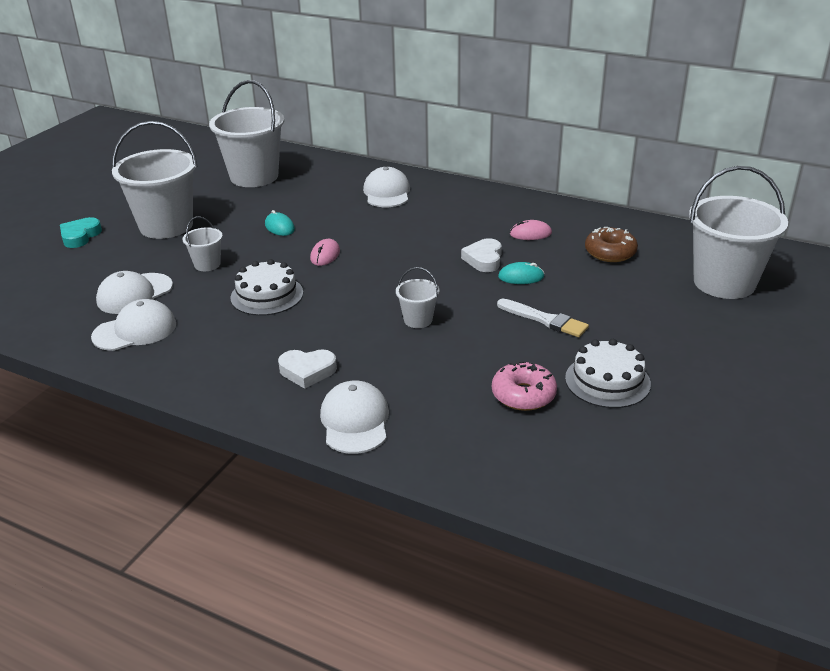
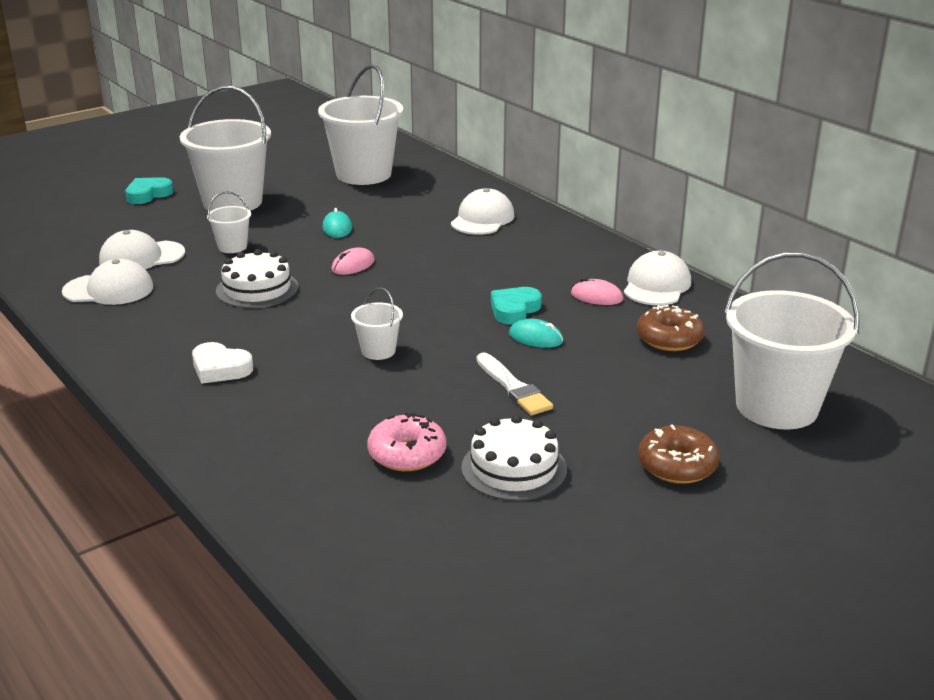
camera: 25 degrees right, 5 degrees down
(355, 421) = (215, 427): white cap -> white cap (656, 285)
(484, 259) = (514, 310): white heart -> turquoise heart
(707, 344) = (677, 465): none -> brown donut

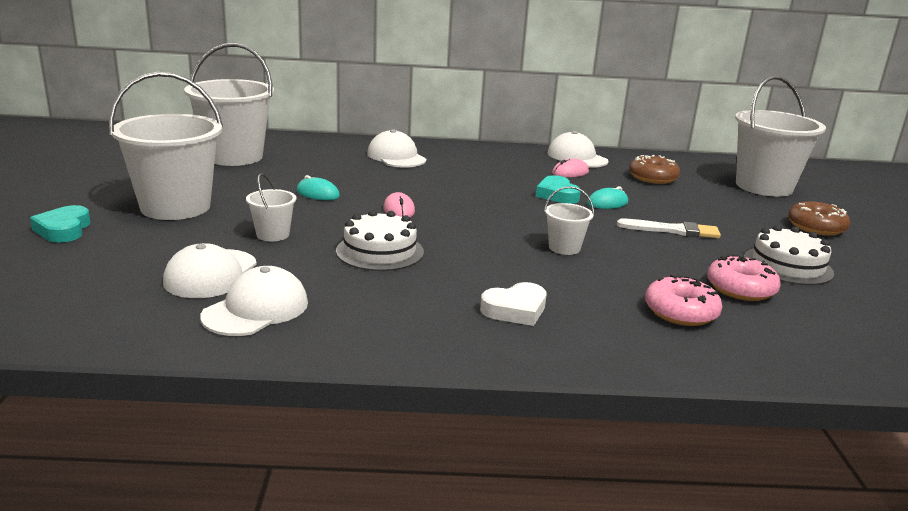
camera: 55 degrees left, 5 degrees down
(309, 436) = (680, 312): none -> pink donut

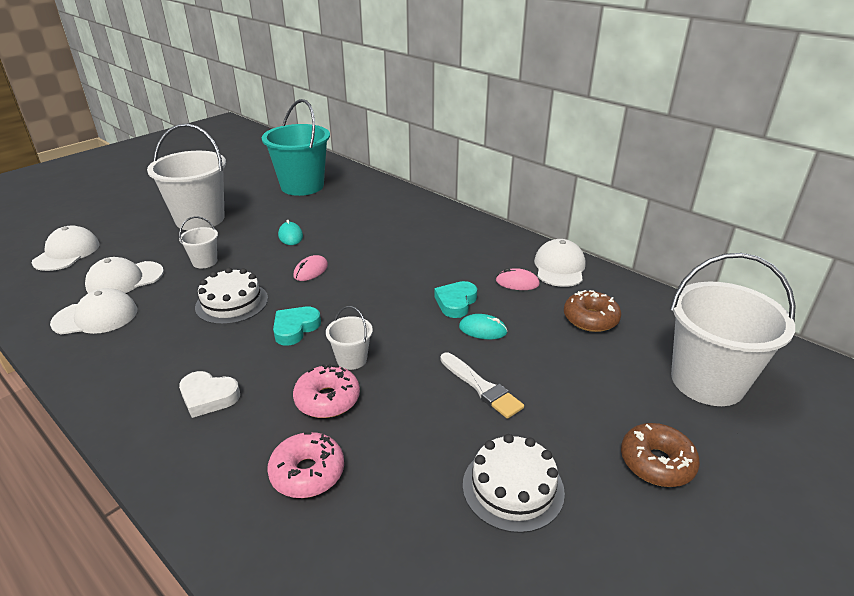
camera: 45 degrees right, 10 degrees up
(63, 229) = (127, 217): turquoise heart -> turquoise heart (295, 328)
(234, 157) = (302, 186): white bucket -> turquoise bucket
(396, 157) = (404, 218): white cap -> white cap (67, 253)
(740, 289) = (407, 483): pink donut -> pink donut (327, 399)

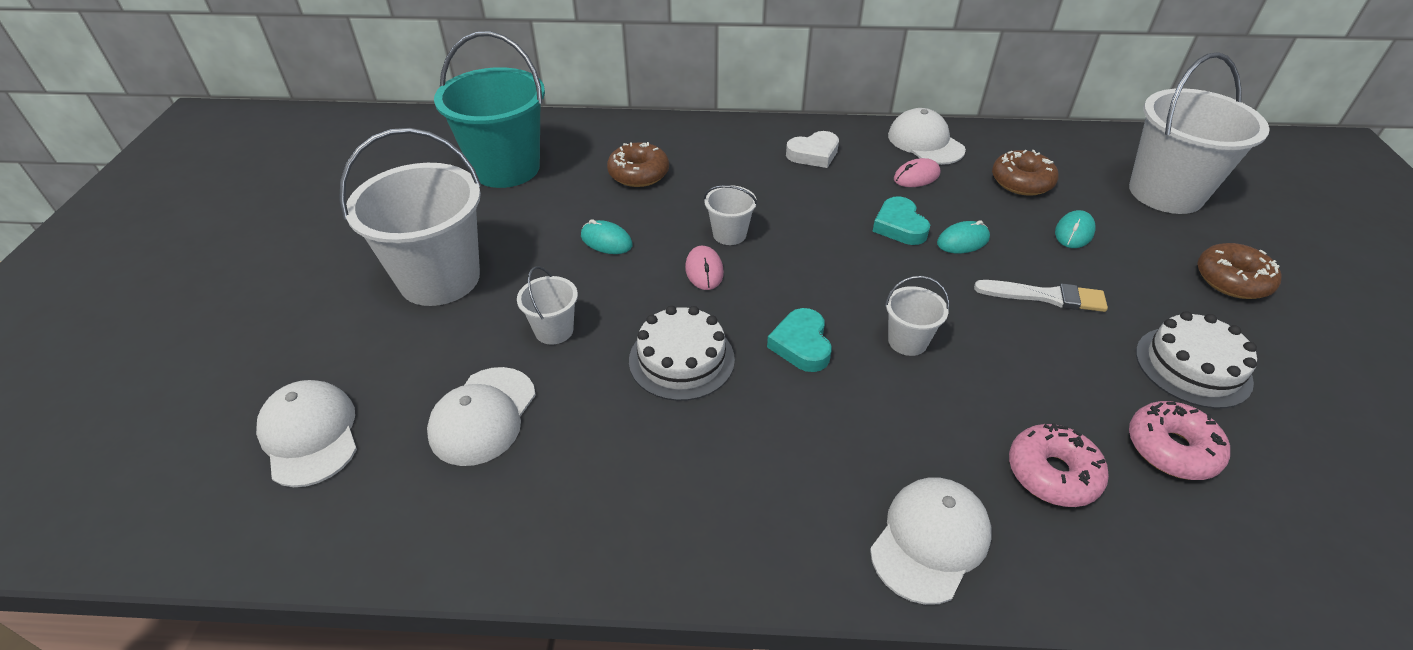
camera: 40 degrees left, 10 degrees up
(96, 317) = (536, 486): white cap -> white cap (930, 540)
(208, 397) = (846, 476): white heart -> white heart (813, 154)
(327, 399) = (954, 395): pink donut -> pink donut (1171, 449)
(352, 261) = (729, 234): none -> white bucket
(358, 213) = (638, 174): none -> brown donut
(575, 365) = (1074, 232): none -> turquoise mouse

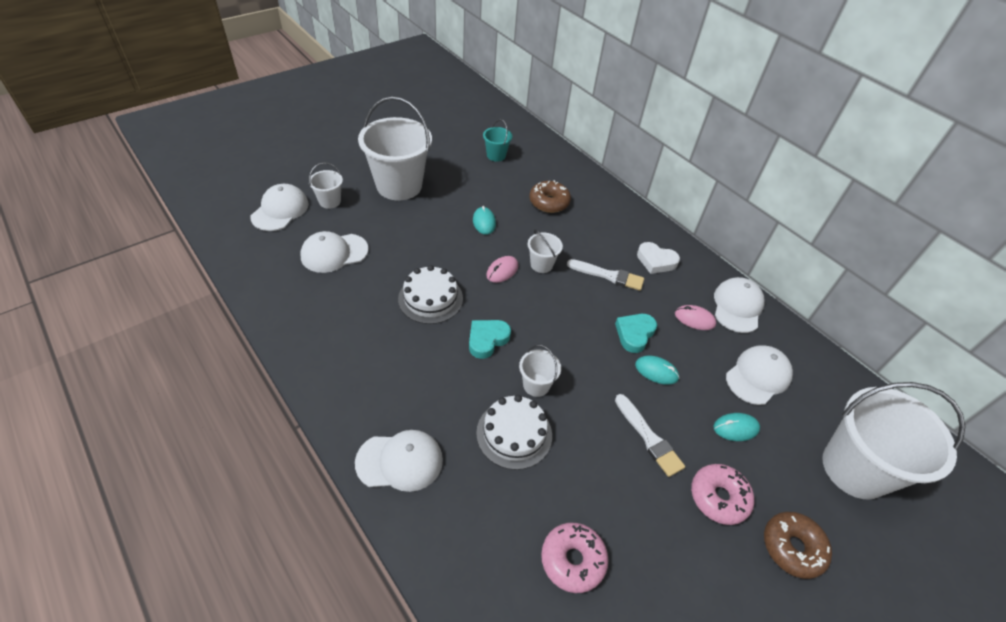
camera: 45 degrees right, 5 degrees up
(506, 168) = (496, 155): turquoise bucket -> turquoise bucket, size x0.45
(554, 330) = (405, 243): white bucket -> white bucket (330, 201)
(799, 196) = (608, 275): none -> white brush
(1021, 182) = (758, 376): brown donut -> white cap
(1052, 473) = (495, 501): pink donut -> pink donut (718, 497)
(1192, 366) = (665, 549): white cake -> white cake (514, 434)

